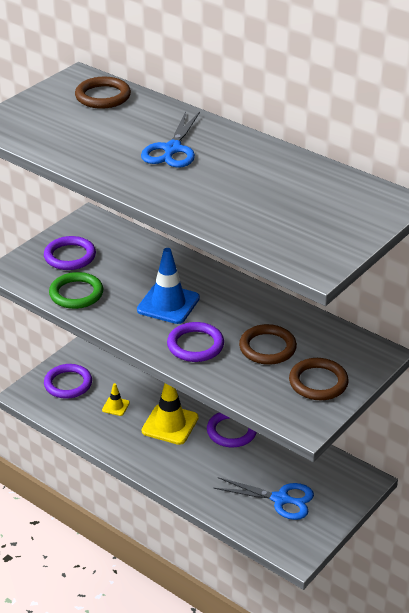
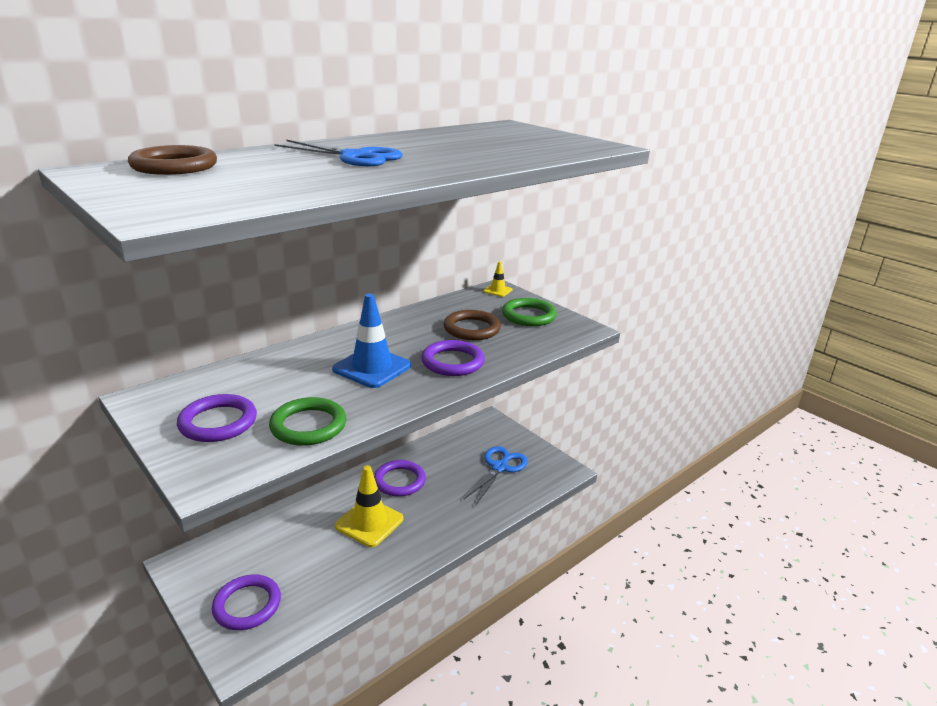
camera: 80 degrees left, 10 degrees down
(115, 406) = (316, 563): yellow traffic cone -> yellow traffic cone (497, 290)
(318, 382) = (528, 316): brown ring -> green ring

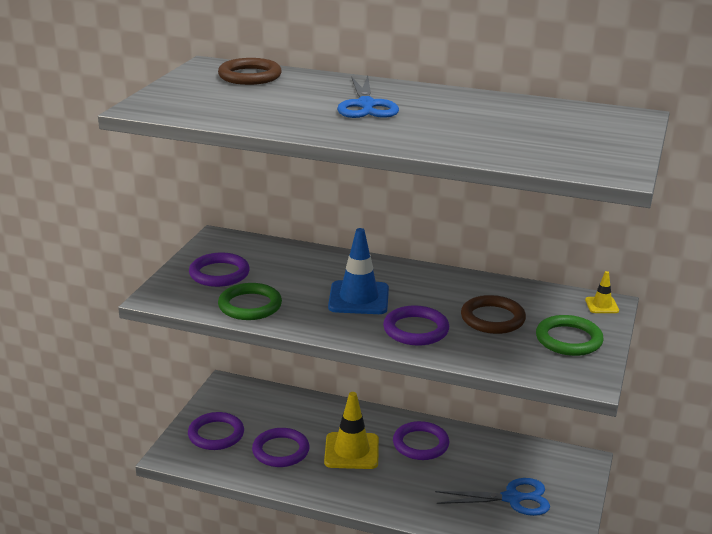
camera: 60 degrees right, 0 degrees up
(322, 567) = (280, 451): none -> purple ring

